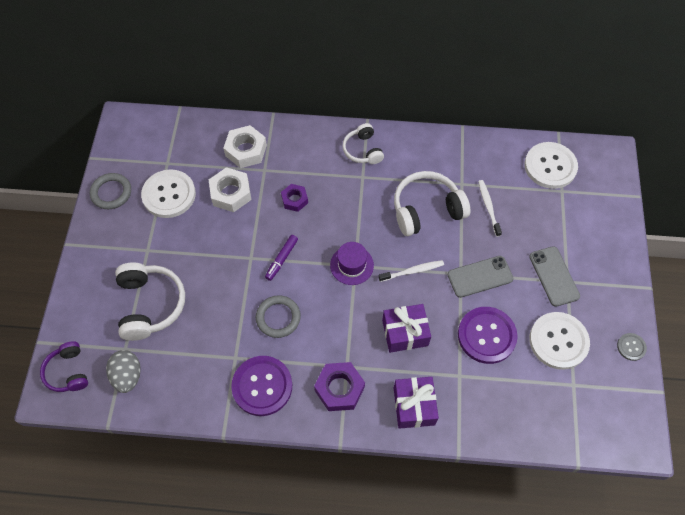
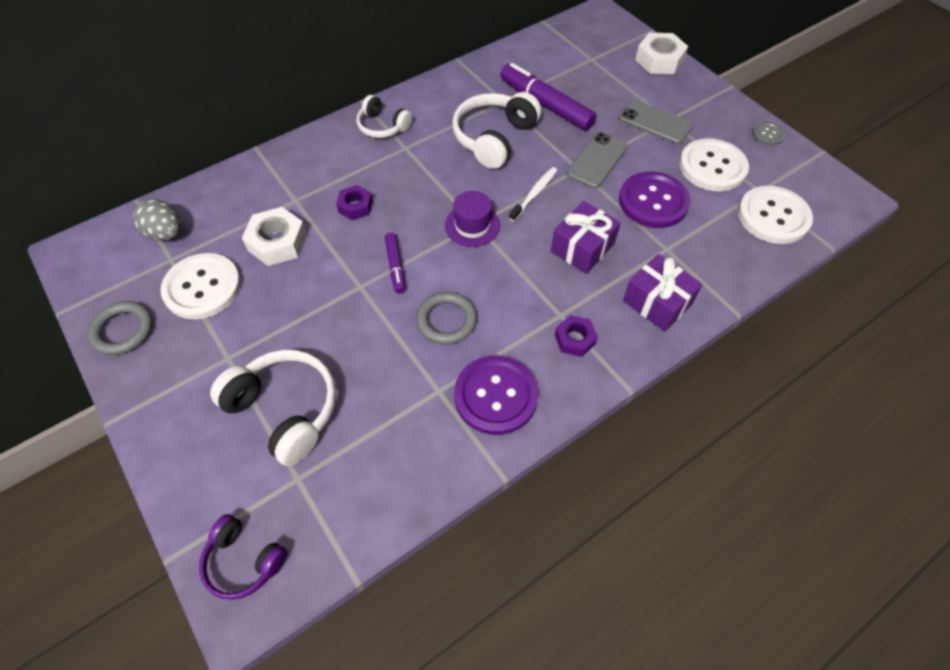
camera: 40 degrees left, 5 degrees down
(128, 376) = (329, 504): grey egg -> grey egg (166, 233)
(246, 150) = (256, 195): white nut -> white nut (659, 60)
(339, 389) = (575, 339): purple nut -> purple nut, size x0.63
(488, 207) = (546, 104): white toothbrush -> purple marker
(550, 166) = (563, 47): white button -> white button (773, 216)

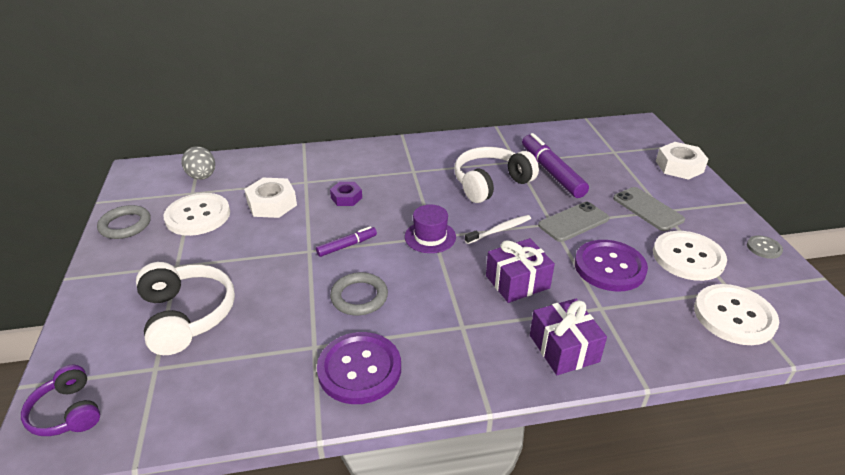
camera: 25 degrees right, 20 degrees down
(382, 126) = (406, 154): white headphones -> none
(395, 266) = (347, 246): purple marker -> purple marker turned 135 degrees counterclockwise
(575, 339) = (462, 350): purple nut -> none

